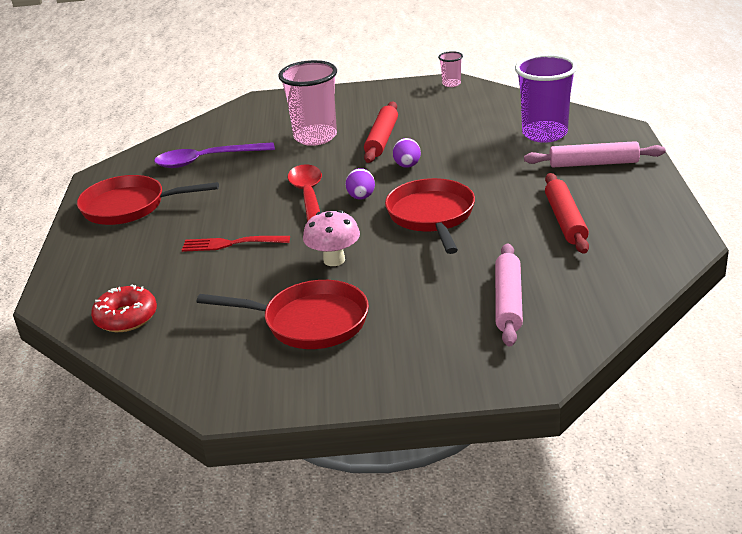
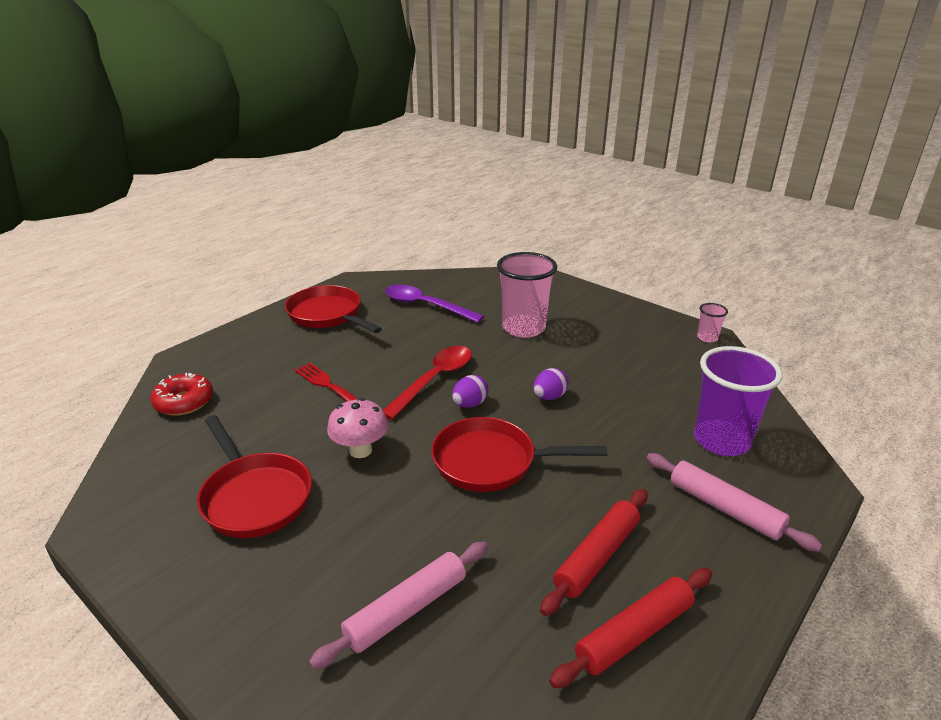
camera: 40 degrees right, 0 degrees up
(382, 139) = (568, 359): red rolling pin -> red rolling pin (634, 634)
(432, 216) = (491, 461): red pan -> red pan turned 120 degrees counterclockwise

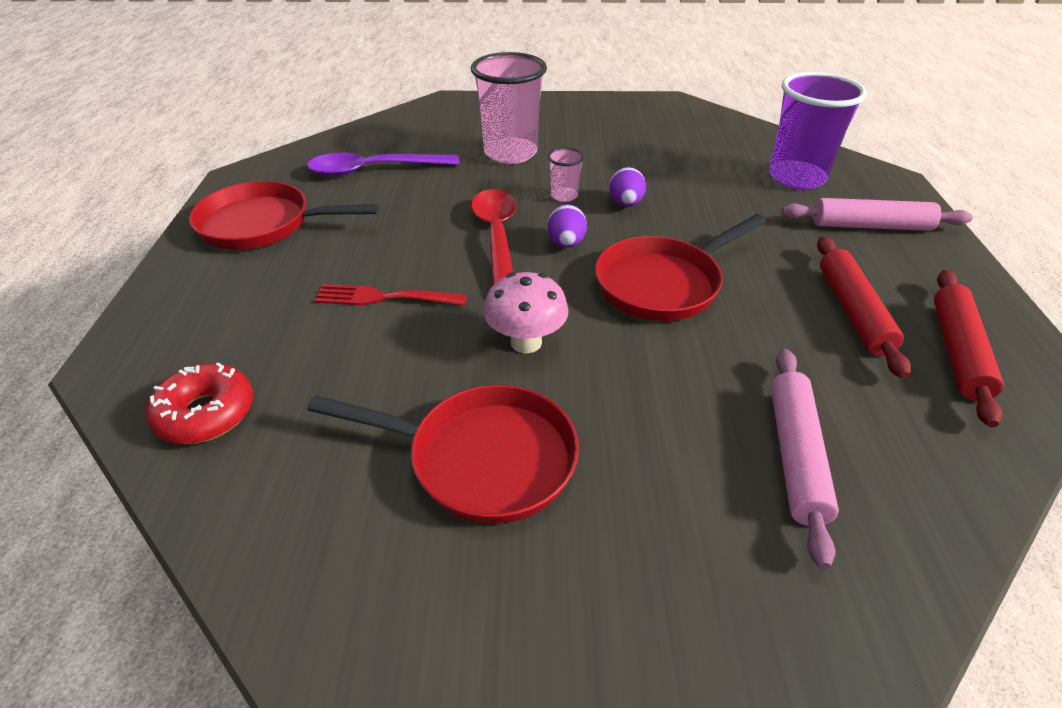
camera: 40 degrees left, 10 degrees up
(707, 338) = (672, 103): pink cup -> pink cup (564, 196)

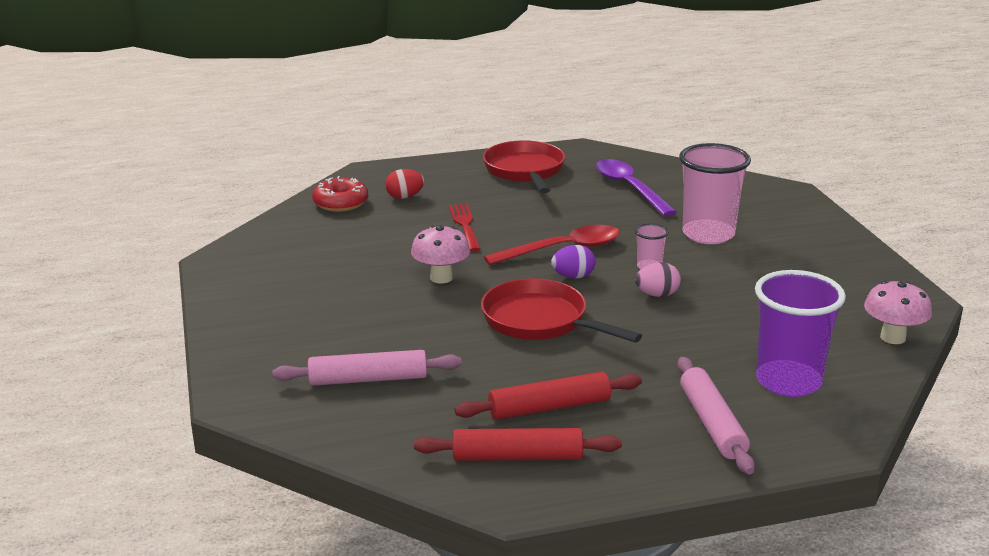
camera: 75 degrees right, 15 degrees down
(247, 338) = (405, 197): none -> red egg
(482, 459) = (332, 280): red pan -> none
(625, 204) = (657, 295): purple egg -> pink egg
(728, 123) = (893, 337): none -> pink mushroom

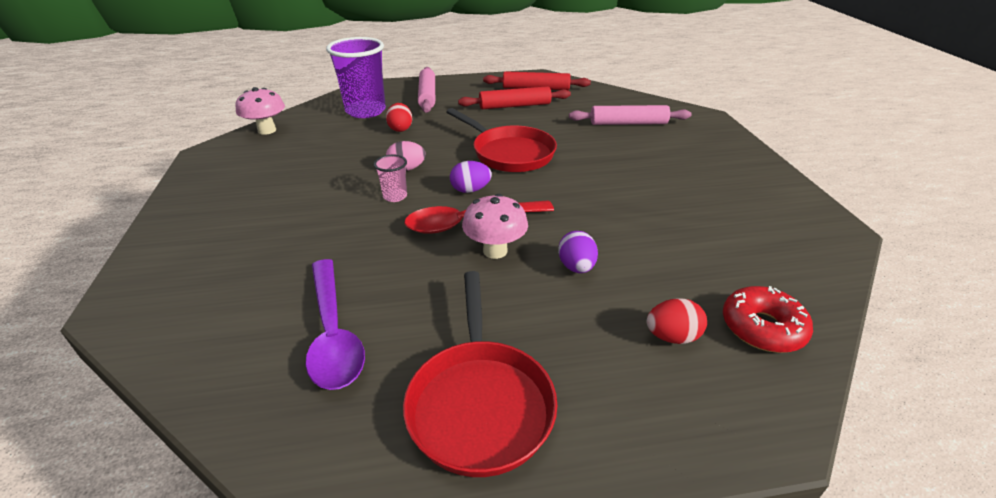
camera: 175 degrees left, 10 degrees up
(441, 278) = (593, 195): pink mushroom -> pink mushroom (495, 251)
(465, 225) = (576, 267): red fork -> purple egg
(707, 350) = (400, 129): none -> red egg
(708, 234) = (303, 234): pink cup -> none

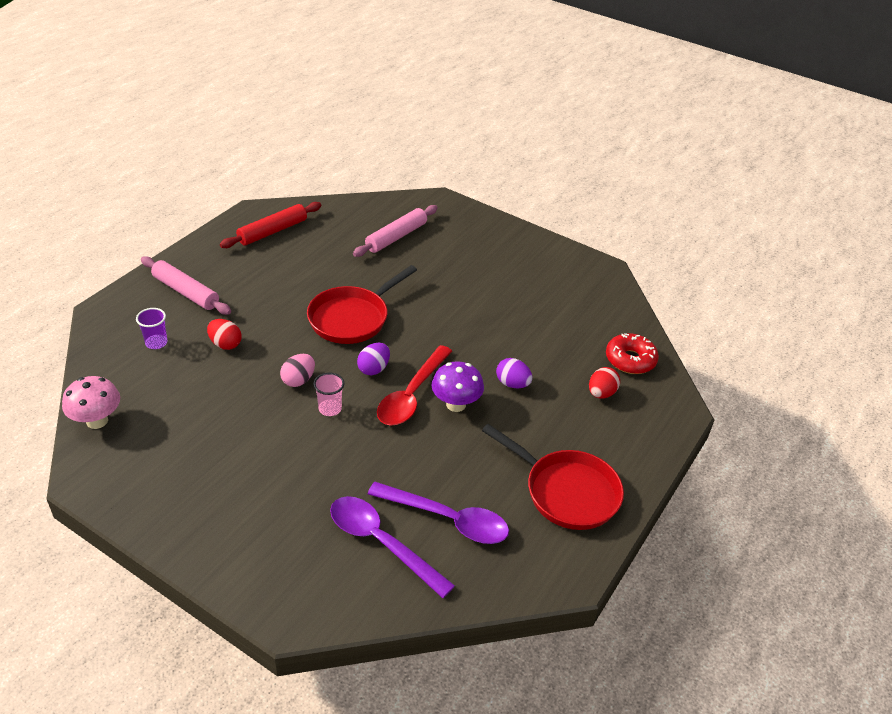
camera: 50 degrees left, 5 degrees up
(259, 309) = (381, 542): none -> purple spoon
(365, 111) = (156, 343): purple cup -> purple cup, size x0.46
(495, 251) = (456, 404): pink mushroom -> purple mushroom
(509, 153) = (352, 318): red pan -> red pan turned 135 degrees clockwise
(515, 106) = (284, 263): red rolling pin -> none

